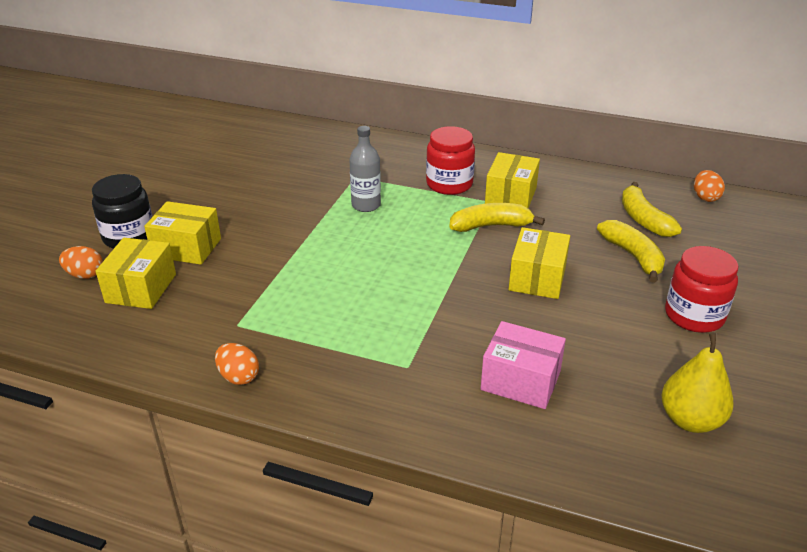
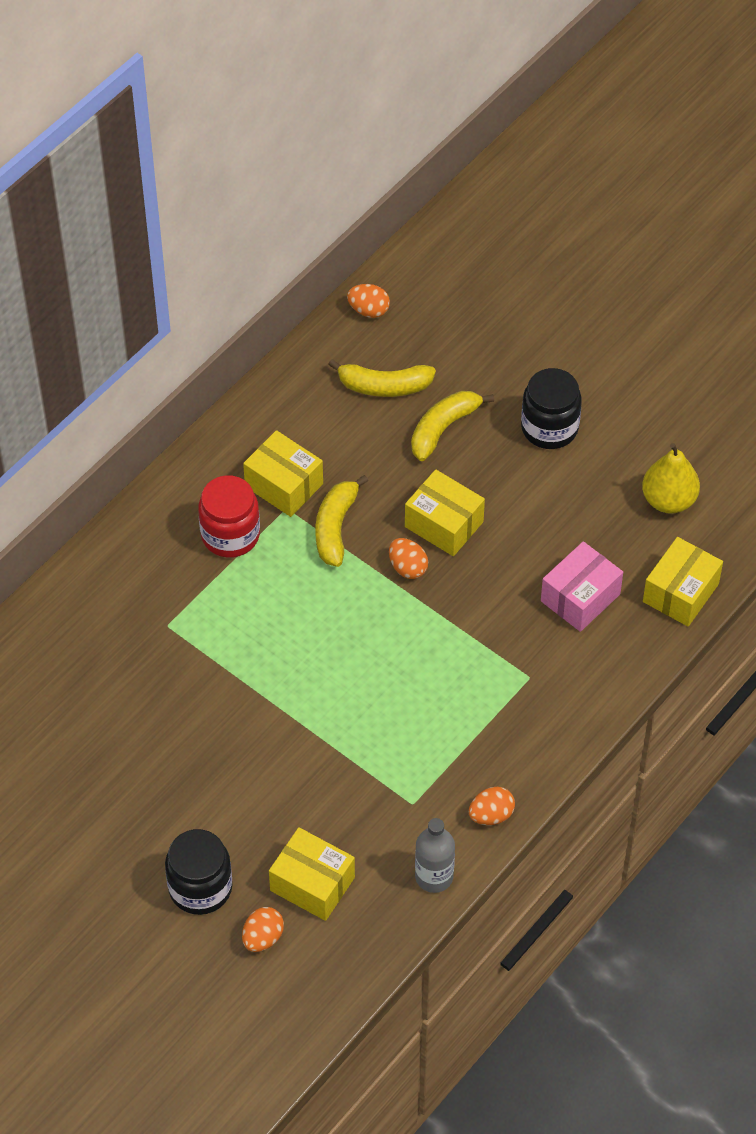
camera: 70 degrees left, 20 degrees up
(187, 247) = (250, 830): yellow box -> yellow box (680, 593)
(366, 205) = (238, 632): grey bottle -> grey bottle (434, 876)
(479, 269) = (407, 567): none -> orange egg
(633, 256) = (443, 428): yellow banana -> yellow banana turned 45 degrees counterclockwise
(694, 315) = (549, 428): red jar -> black jar

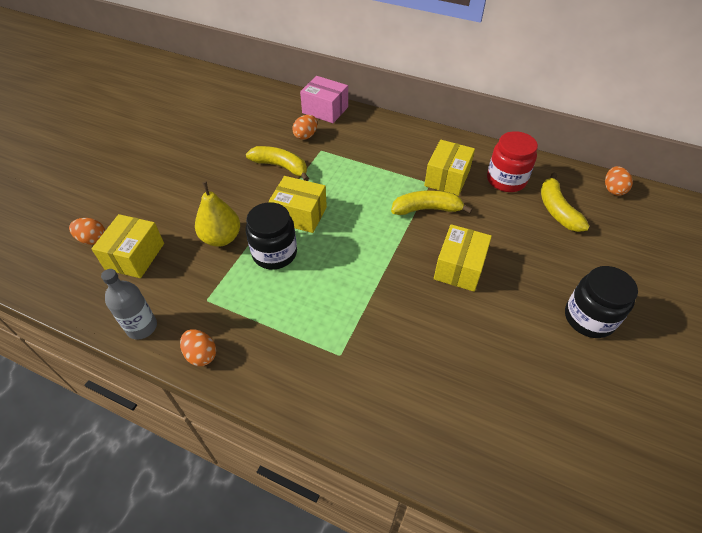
camera: 75 degrees right, 5 degrees down
(200, 888) = (132, 202): black jar -> black jar (274, 253)
(230, 535) = (397, 162): red jar -> red jar (506, 180)
(407, 567) = (411, 254): orange egg -> orange egg (306, 136)
(443, 428) = (543, 250): yellow banana -> yellow banana (281, 167)
(580, 597) = (432, 377): pink box -> pink box (325, 110)
(668, 500) = (573, 432): yellow pear -> yellow pear (221, 238)
(680, 593) = (474, 467): yellow box -> yellow box (299, 214)

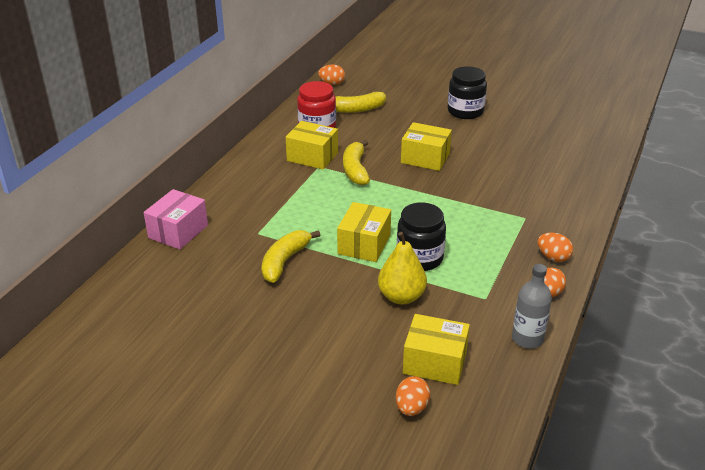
camera: 90 degrees left, 15 degrees down
(306, 136) = (228, 245): orange egg -> orange egg (553, 257)

